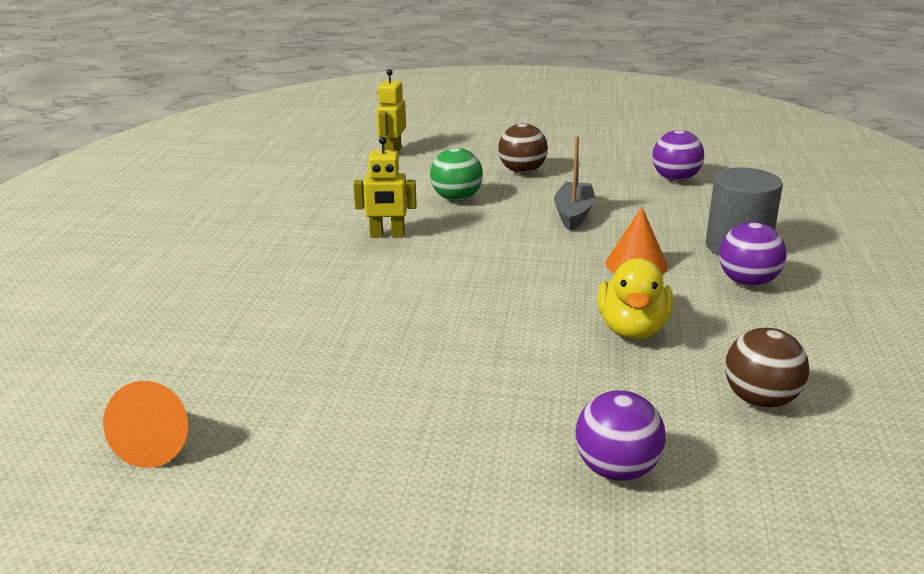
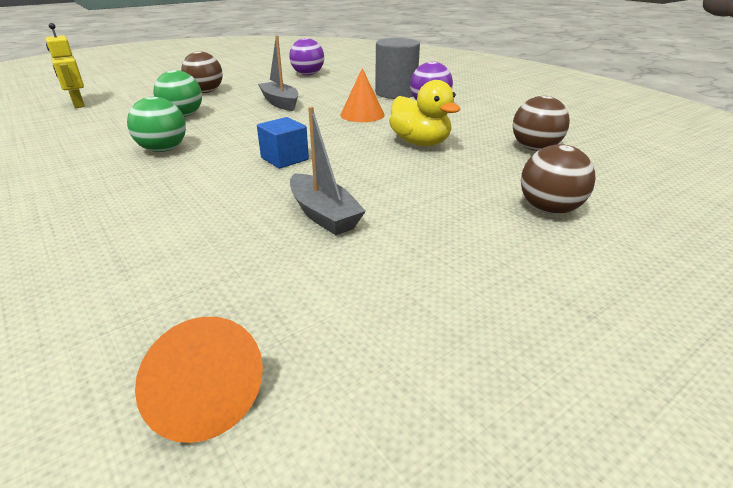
camera: 45 degrees left, 5 degrees up
(387, 235) = (163, 150): yellow robot -> green ball
(407, 362) = (323, 215): none -> grey boat
(467, 289) = (284, 159): none -> blue cube
(616, 470) = (549, 209): purple ball -> brown ball

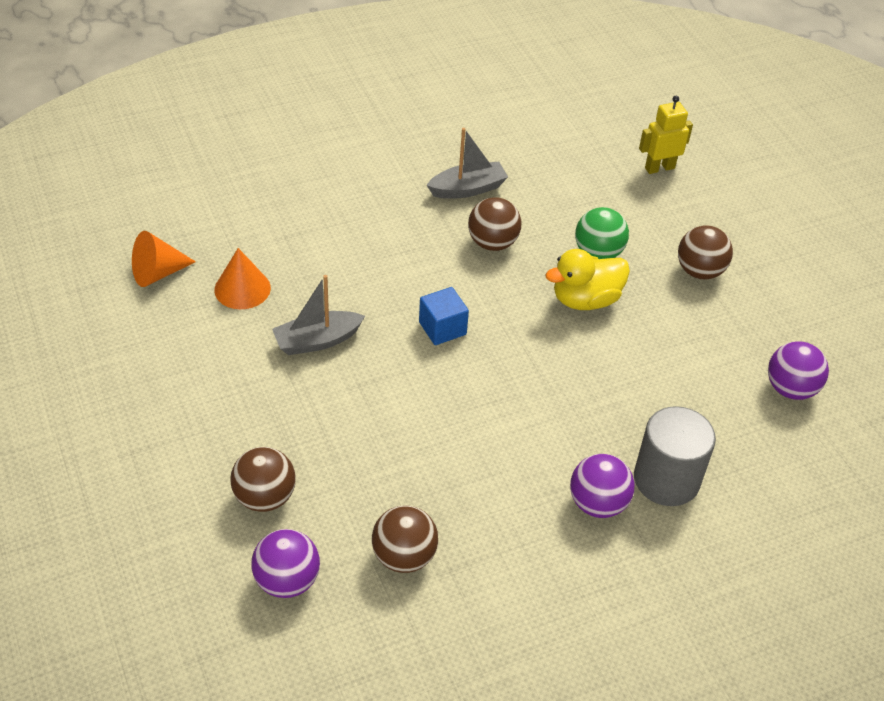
camera: 100 degrees right, 15 degrees up
(163, 150) = (492, 243): green ball -> brown ball
(280, 103) = (636, 341): grey boat -> grey boat (468, 189)
(362, 114) = (570, 417): orange cone -> orange cone (242, 289)
(420, 143) = (454, 449): yellow duck -> yellow duck (585, 300)
(615, 186) = (287, 581): none -> purple ball

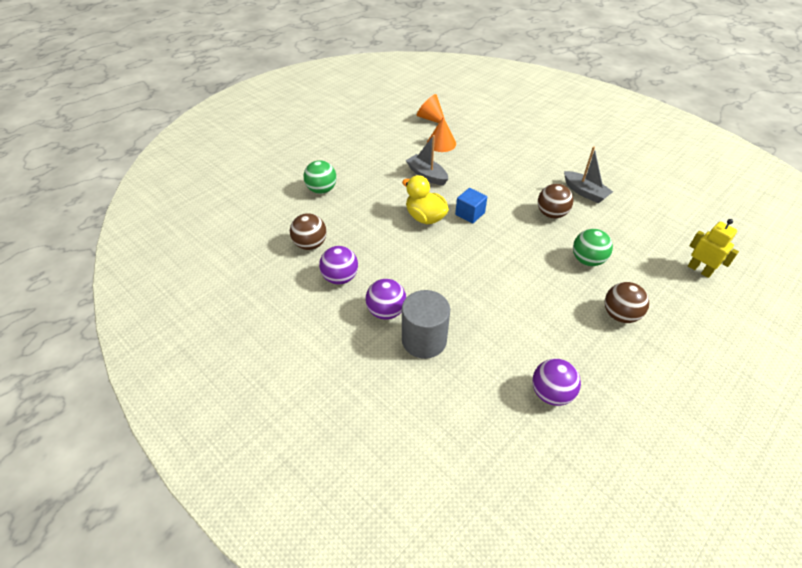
camera: 70 degrees right, 0 degrees up
(265, 497) = (321, 190): brown ball -> green ball
(287, 581) = (278, 211): purple ball -> purple ball (340, 278)
(585, 300) = (542, 265): yellow duck -> yellow duck (425, 217)

